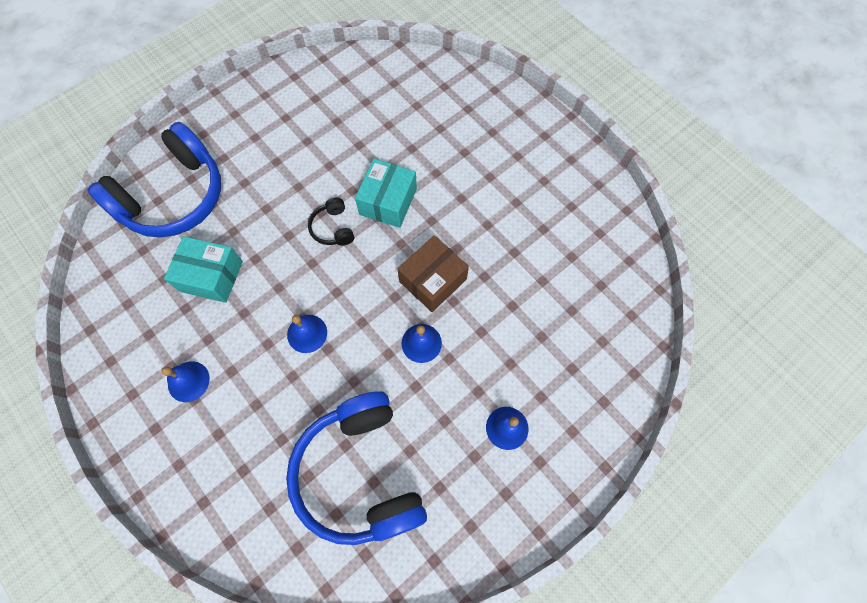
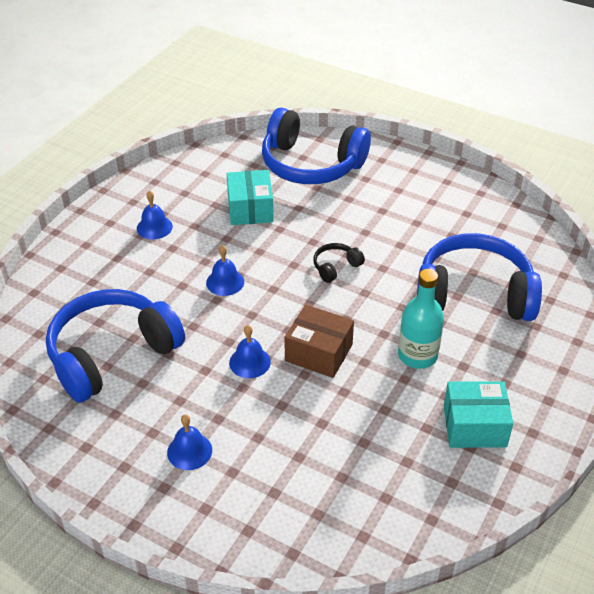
camera: 70 degrees right, 25 degrees down
(388, 201) = (386, 296): turquoise box -> turquoise box (474, 426)
(415, 135) = (474, 294): none -> blue headphones
(466, 205) = (417, 355): none -> turquoise bottle

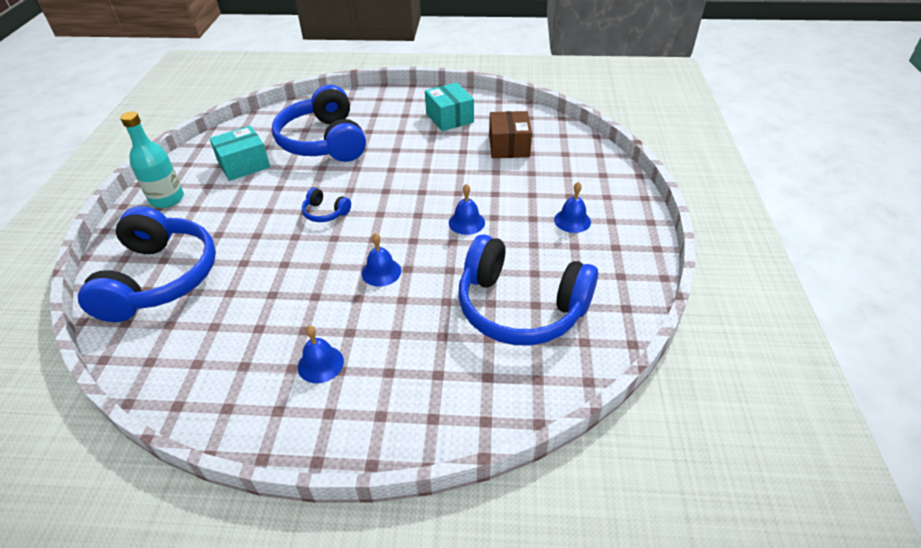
camera: 115 degrees left, 0 degrees up
(250, 209) = (258, 296): turquoise box -> turquoise box (244, 165)
(319, 352) = (431, 192): brown box -> brown box (509, 146)
(336, 267) = (325, 213): black headphones -> blue headphones
(417, 355) = (403, 150): turquoise bottle -> turquoise bottle (167, 199)

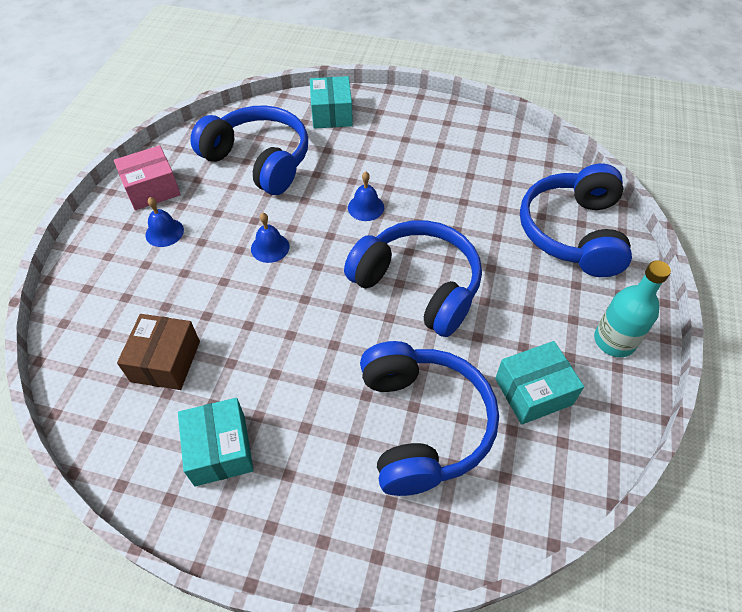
camera: 170 degrees left, 10 degrees up
(320, 364) = (419, 144): blue bell -> none
(325, 213) = (418, 286): blue headphones -> blue headphones, size x2.43
(451, 397) = (332, 114): none -> turquoise box
(617, 257) = (152, 189): none -> pink box

